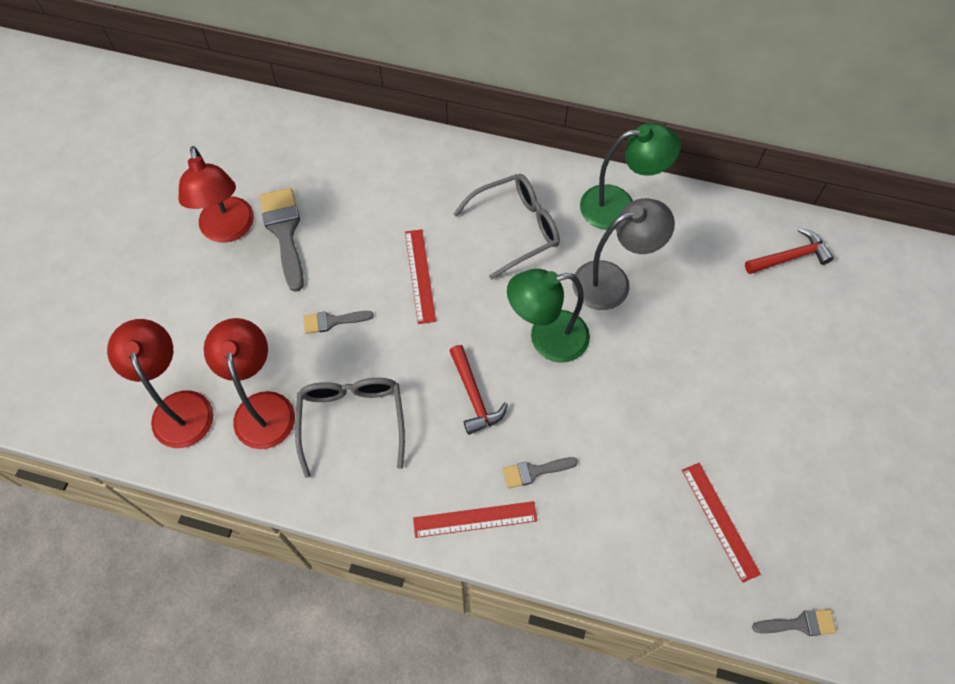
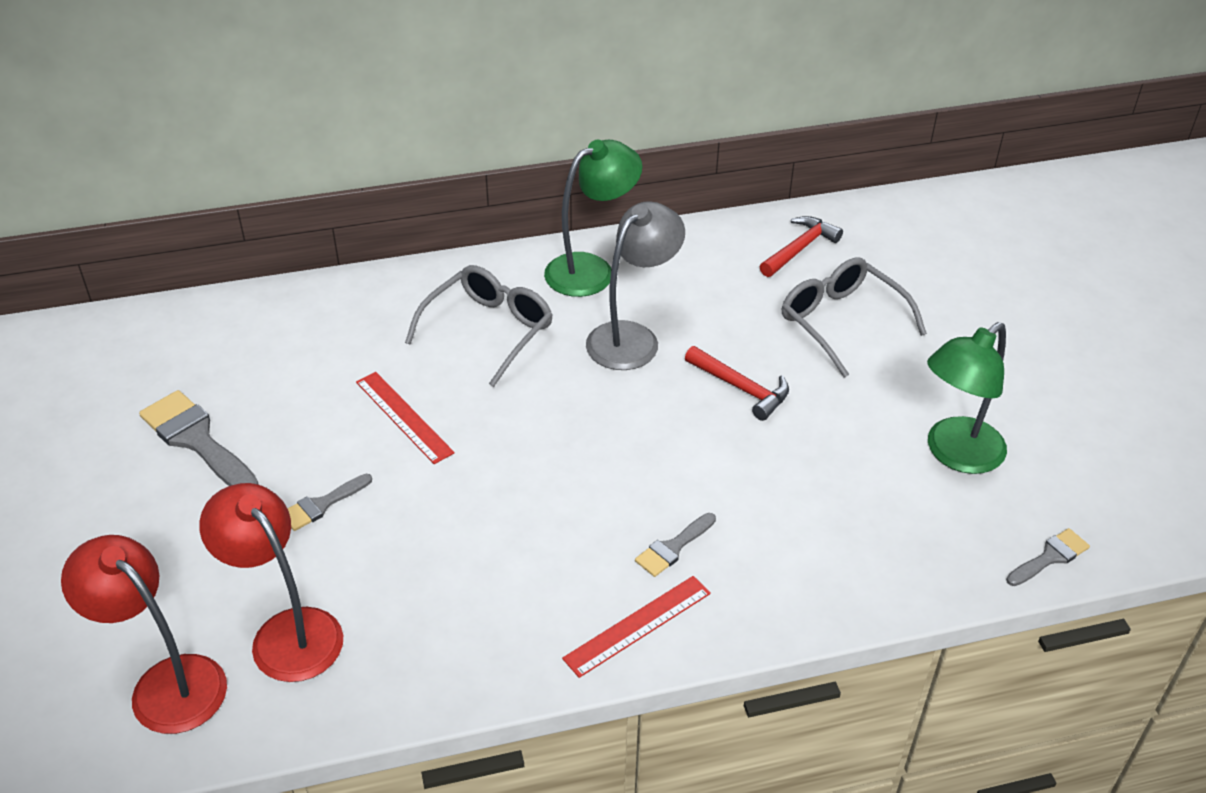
camera: 30 degrees left, 20 degrees down
(229, 230) = (116, 466): red lamp -> none
(352, 420) = (416, 594): grey glasses -> grey glasses (841, 322)
(474, 396) = (551, 506): red hammer -> red hammer (741, 388)
(547, 339) = (597, 417): green lamp -> green lamp (955, 454)
(719, 521) = (903, 503): red ruler -> none

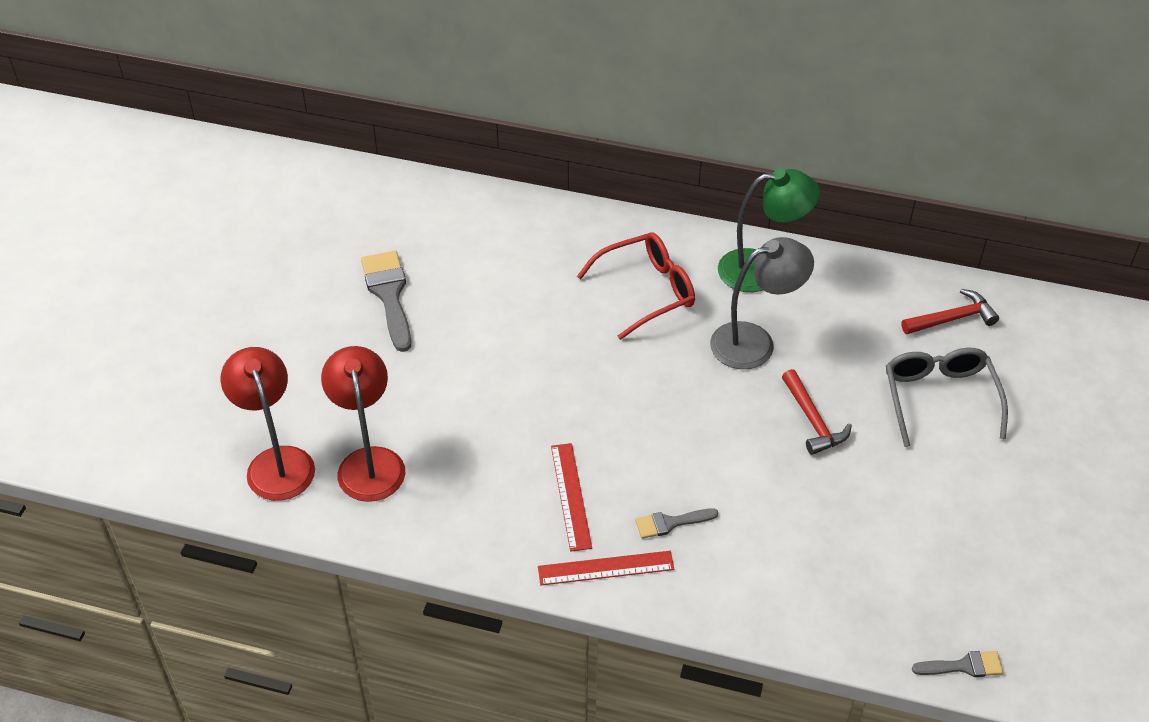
camera: 30 degrees right, 5 degrees up
(322, 505) = (444, 380): grey brush -> none
(404, 417) = (540, 336): red ruler -> red ruler (571, 496)
(489, 330) = (647, 291): grey glasses -> red glasses
(955, 454) = (950, 550): green lamp -> none

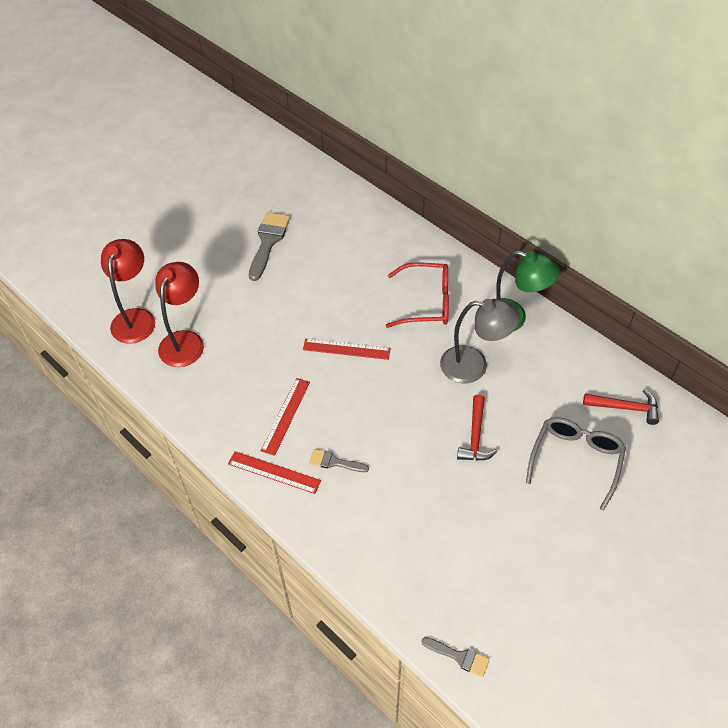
camera: 30 degrees right, 5 degrees up
(588, 385) = (346, 349): none -> red ruler

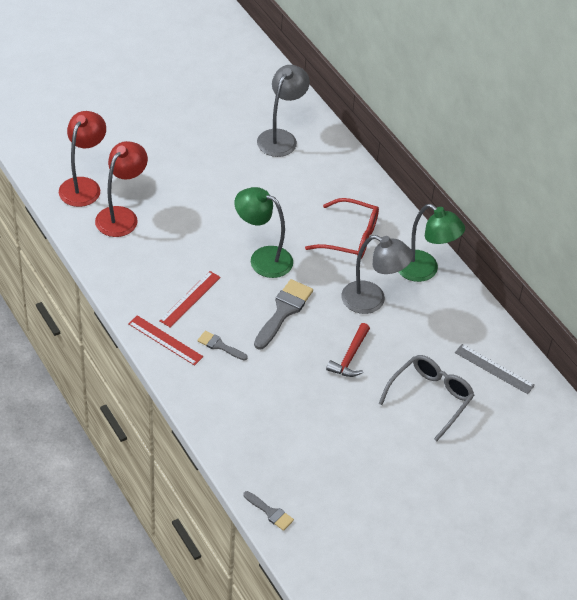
camera: 10 degrees right, 5 degrees down
(268, 242) = (224, 149): grey brush -> grey brush (283, 311)
(321, 216) = (281, 137): none -> grey lamp
(346, 349) = (263, 258): red ruler -> green lamp
(625, 407) = (494, 369): red hammer -> grey ruler

